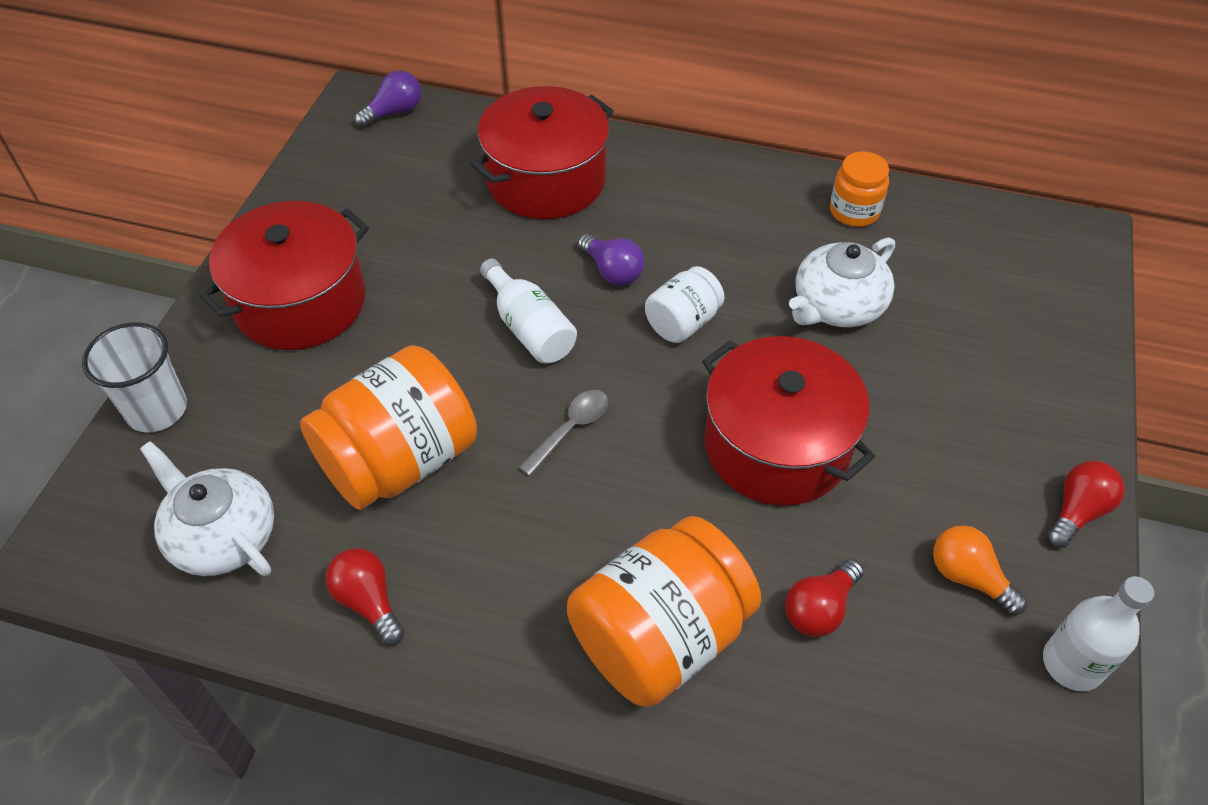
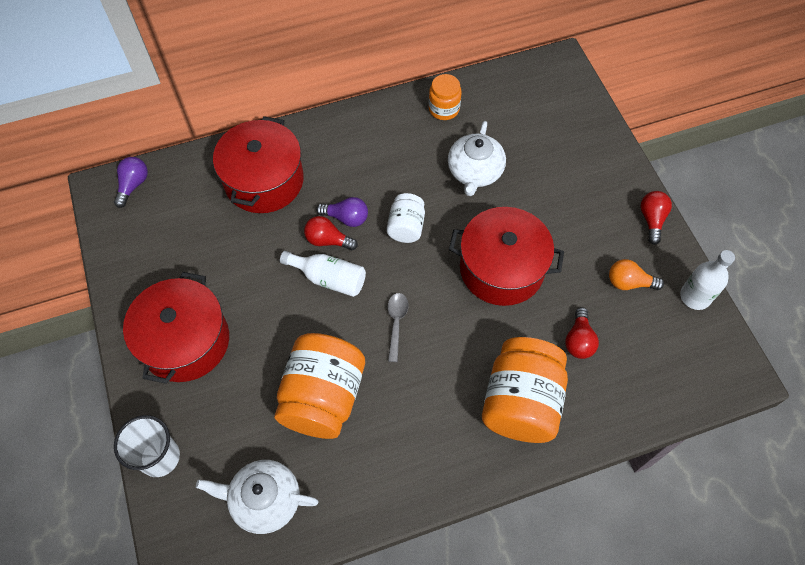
camera: 35 degrees left, 10 degrees up
(368, 601) = (371, 480): red light bulb -> red light bulb (328, 240)

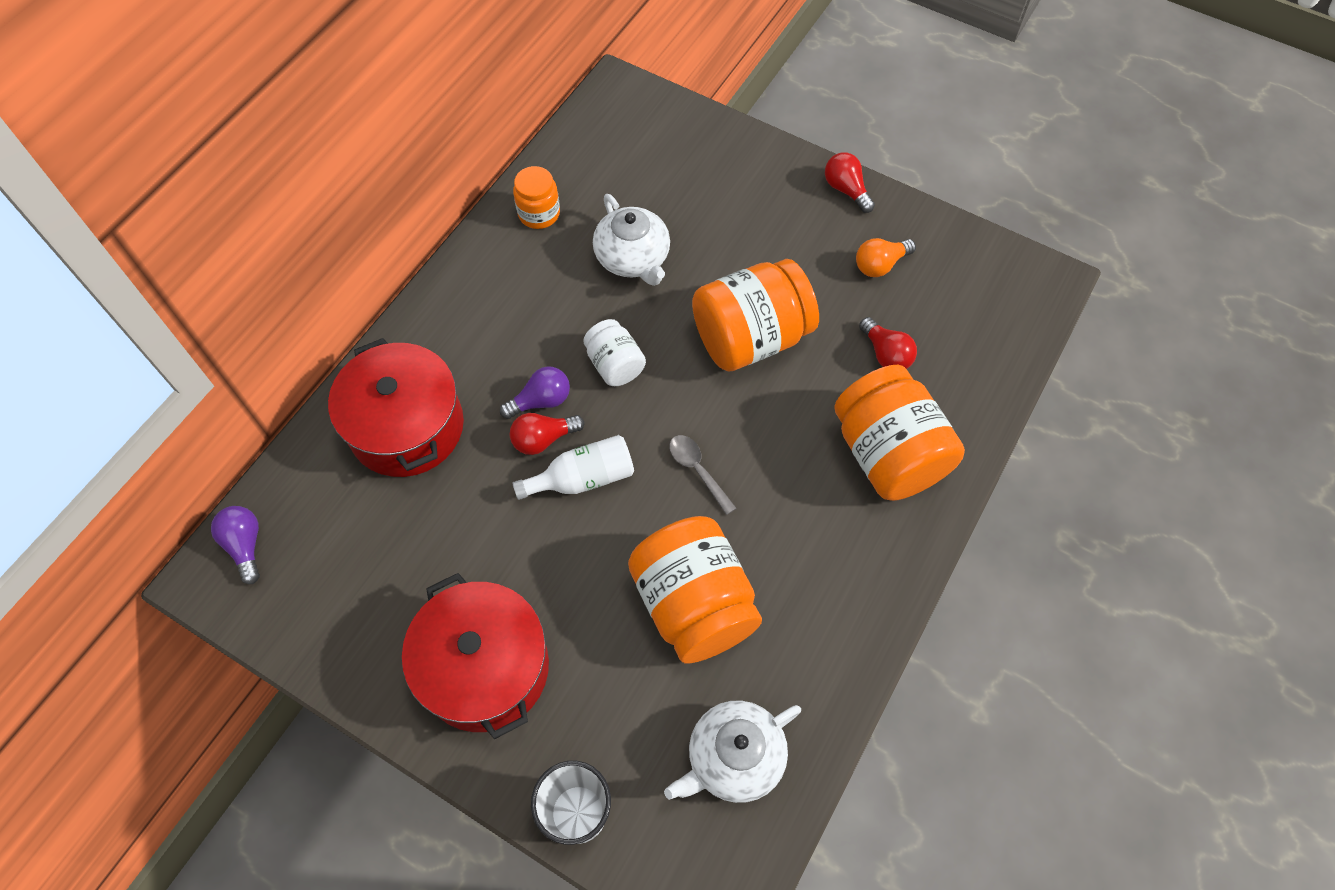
camera: 40 degrees left, 0 degrees up
(501, 269) = (751, 338): red pot -> orange jar
(695, 296) = (948, 236): white bottle -> none

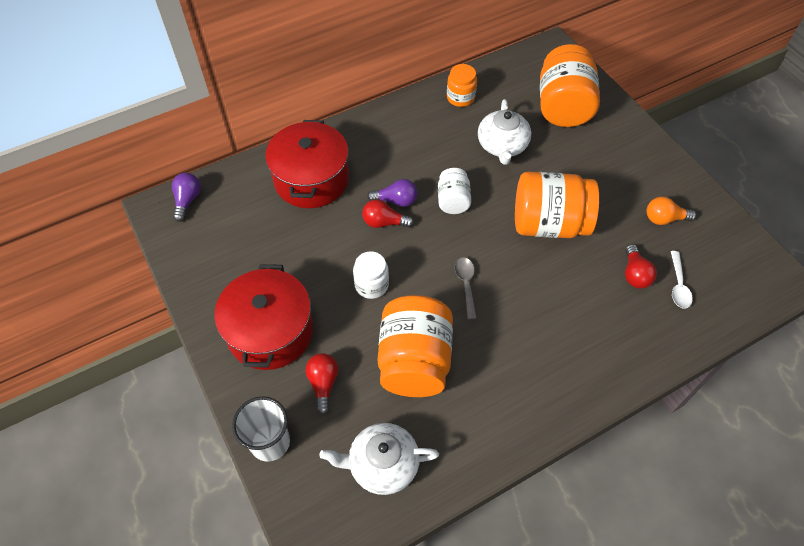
camera: 30 degrees right, 5 degrees down
(579, 533) = (371, 285): none -> white jar
(583, 478) = (393, 255): white bottle -> none
(846, 190) = (668, 164): red light bulb -> red light bulb (323, 384)
(888, 454) = (598, 335): orange jar -> orange jar (563, 106)
(941, 343) = (678, 285): none -> white spoon

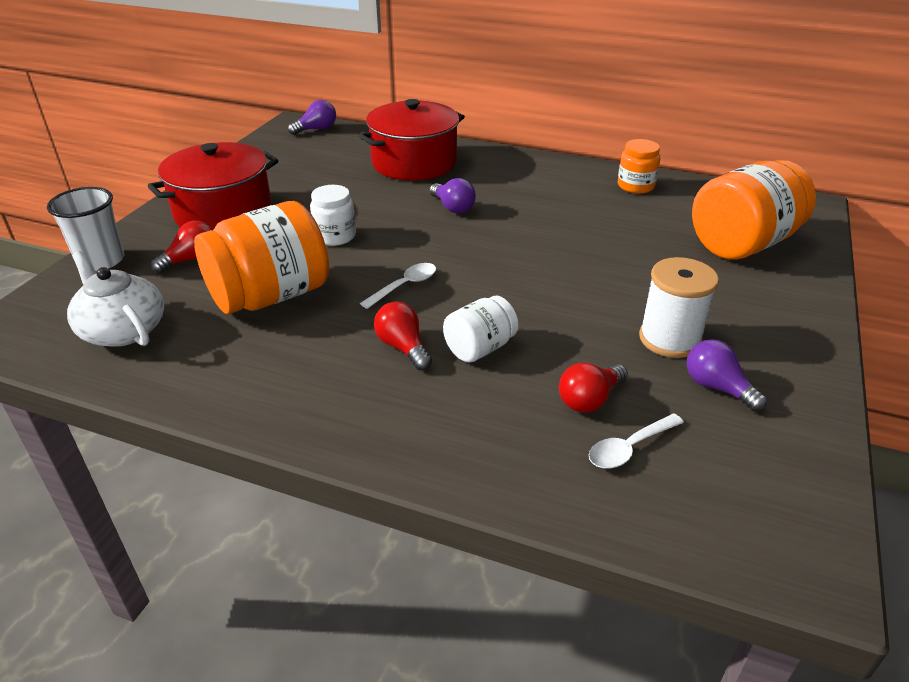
camera: 50 degrees right, 20 degrees down
(384, 222) = (418, 212): red light bulb -> red light bulb (403, 347)
(453, 201) = (500, 235): white jar -> white jar (479, 348)
(466, 285) = (404, 286): grey spoon -> white spoon
(502, 146) = (619, 232): white teapot -> none
(548, 224) = (564, 303): orange jar -> none
(615, 206) = (669, 339): none -> white spool
(664, 219) = (717, 387): orange light bulb -> purple light bulb

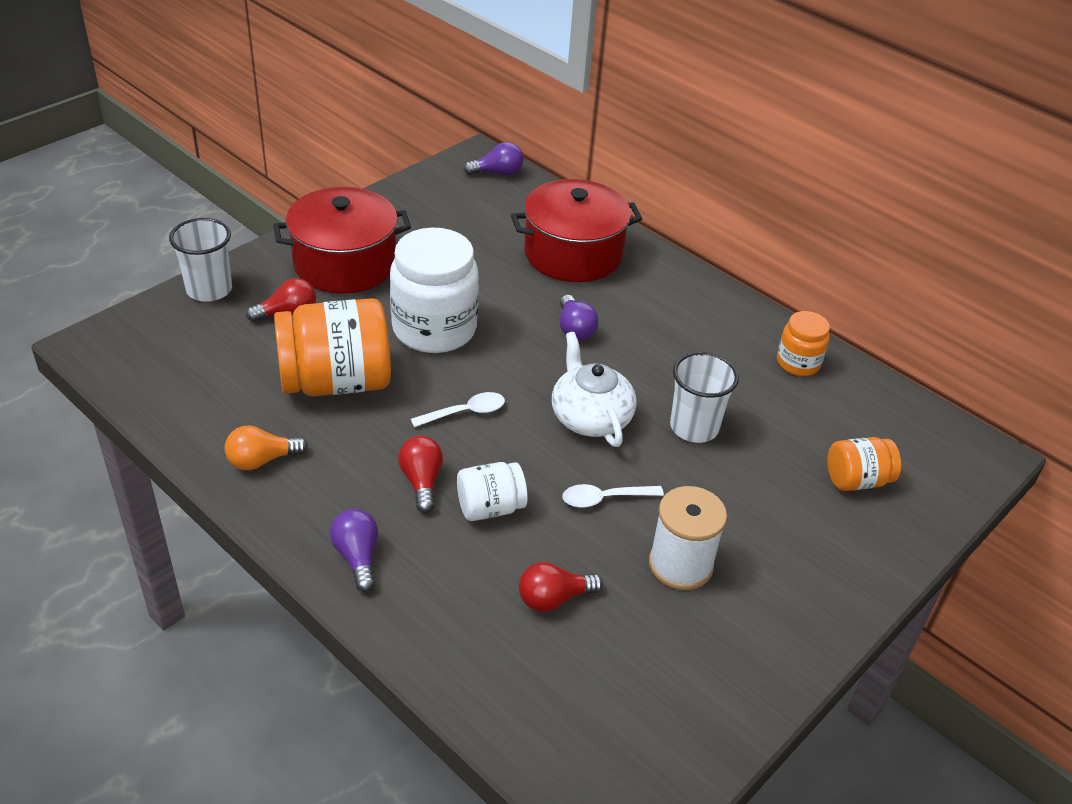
camera: 20 degrees right, 5 degrees up
(123, 330) = (194, 376): white teapot -> white teapot (590, 417)
(235, 377) = (262, 460): none -> orange light bulb
(335, 236) = (434, 329): white jar -> white jar, size x1.90
(597, 244) = (694, 427): none -> white cup
(629, 448) = (554, 659): white spoon -> white spoon (605, 499)
(717, 387) = (684, 633): purple light bulb -> purple light bulb (357, 557)
(743, 244) = (857, 480): orange jar -> orange jar, size x0.53

